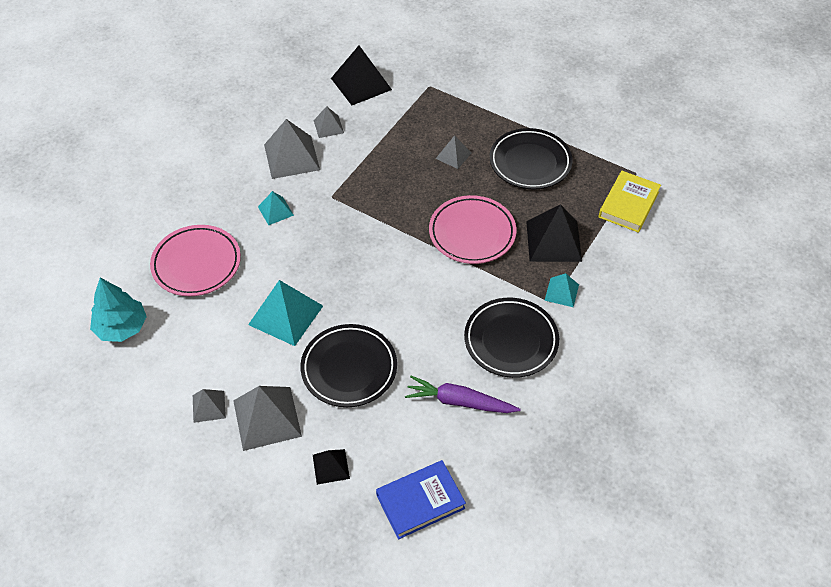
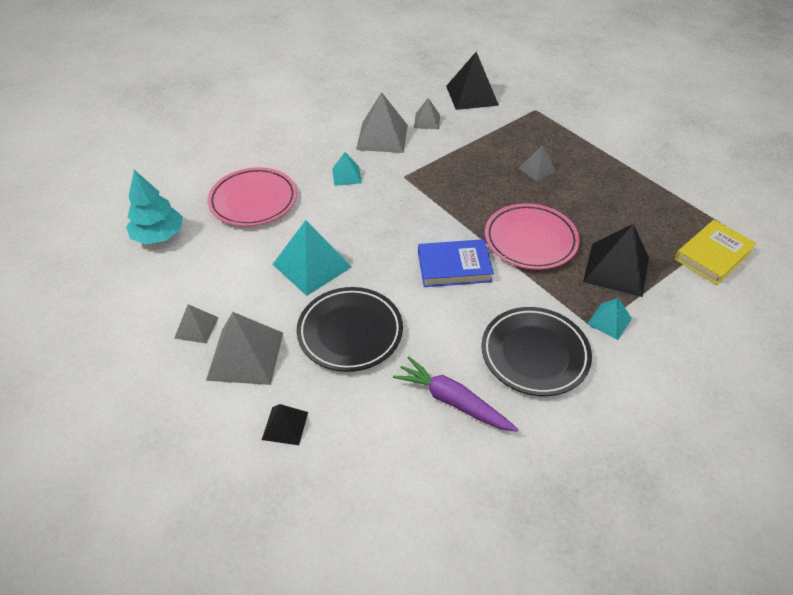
camera: 20 degrees right, 5 degrees down
(420, 501) = (364, 497): blue book -> blue book (454, 267)
(530, 162) = (614, 193): black plate -> none

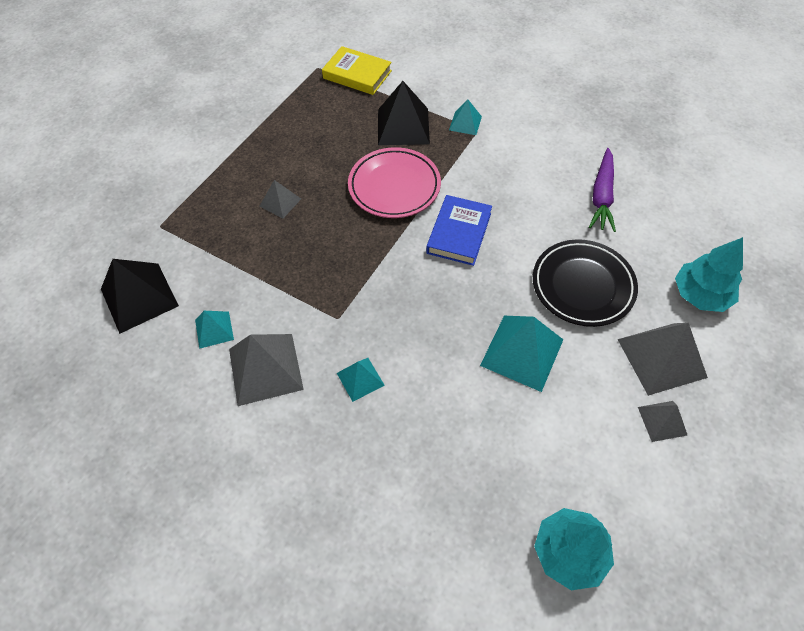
camera: 110 degrees left, 10 degrees up
(253, 201) = (453, 467): pink plate -> none
(285, 425) = (700, 295): black pyramid -> turquoise tree
(427, 121) = (214, 329): grey pyramid -> turquoise pyramid
(454, 267) = (459, 233): blue book -> blue book turned 45 degrees clockwise
(534, 354) = (526, 159): black plate -> none

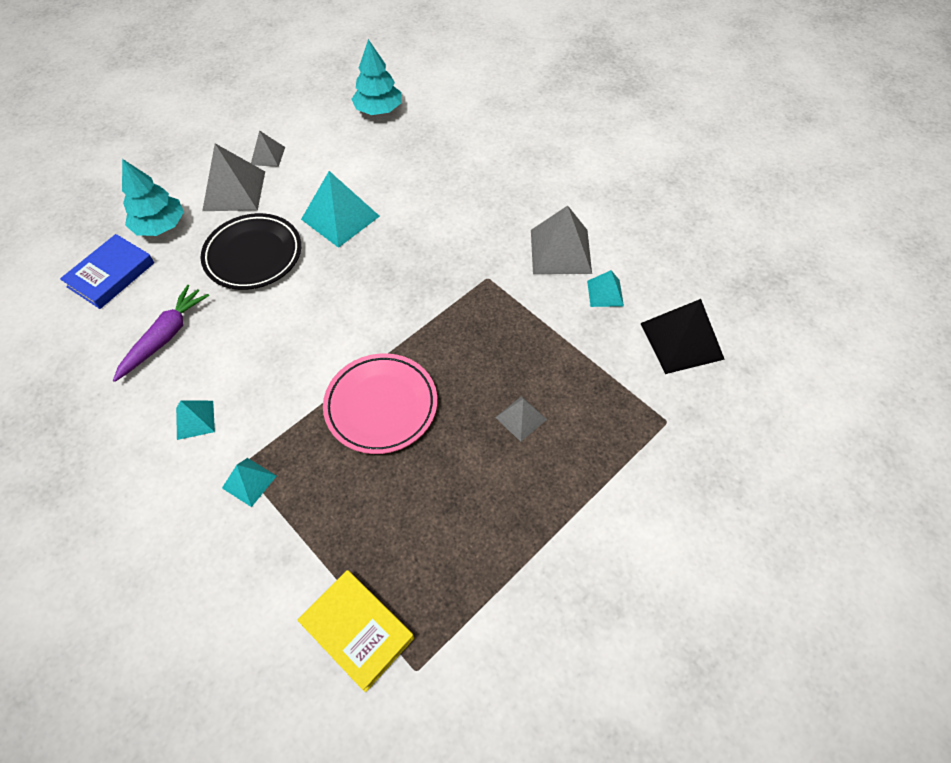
camera: 165 degrees left, 0 degrees up
(360, 379) = (481, 227): turquoise pyramid -> turquoise pyramid (195, 419)
(403, 126) = (332, 499): black pyramid -> none
(459, 233) = (337, 332): blue book -> blue book (111, 275)

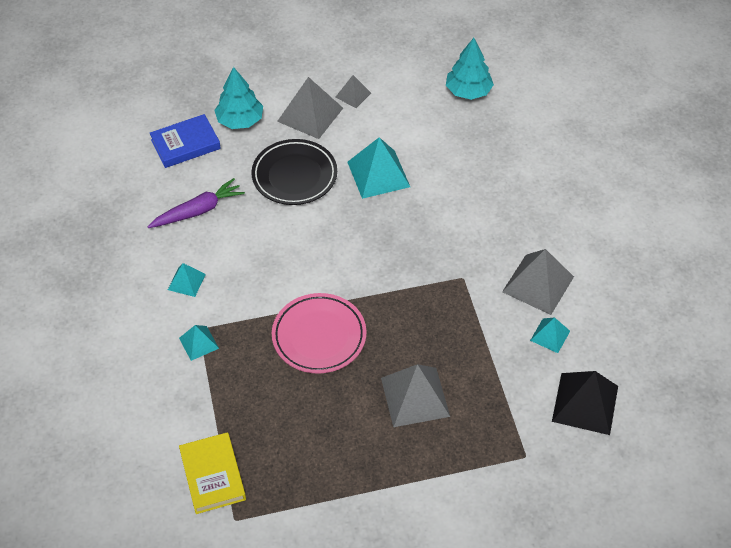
camera: 30 degrees right, 5 degrees down
(521, 418) = (415, 396): grey pyramid -> grey pyramid, size x1.83

